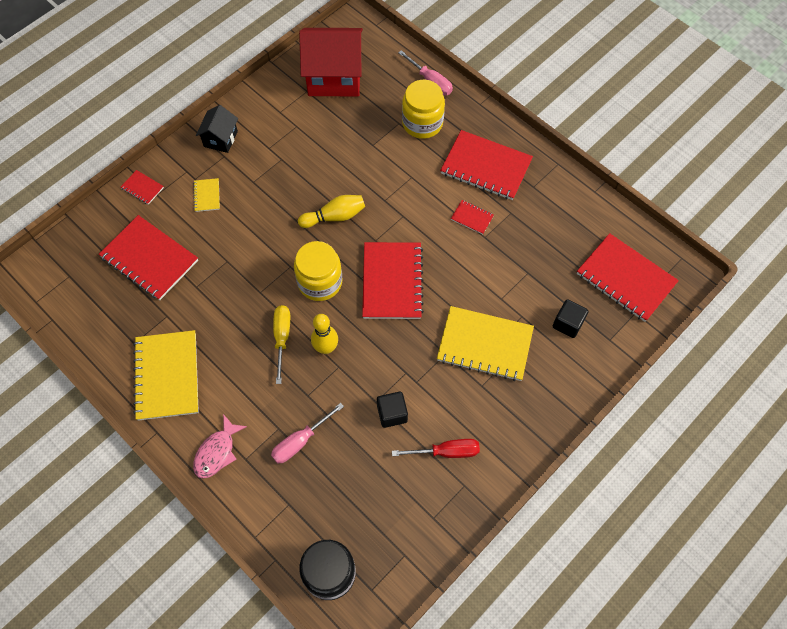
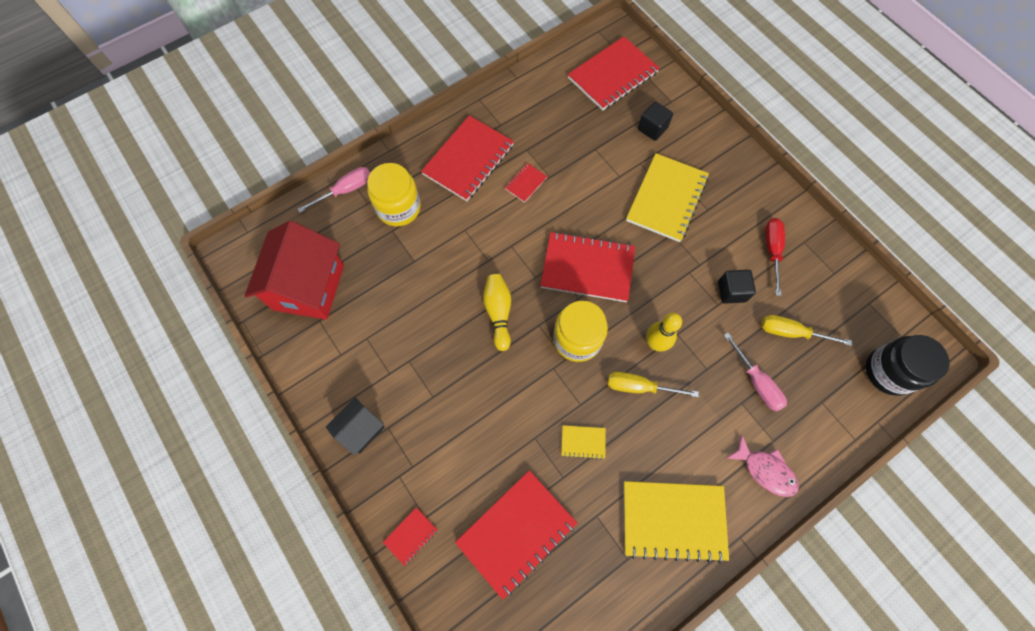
camera: 80 degrees left, 5 degrees up
(207, 196) = (440, 453): yellow notebook -> yellow notebook (583, 442)
(220, 139) = (361, 429): black house -> black house turned 75 degrees counterclockwise
(357, 473) = (791, 332): none -> yellow screwdriver

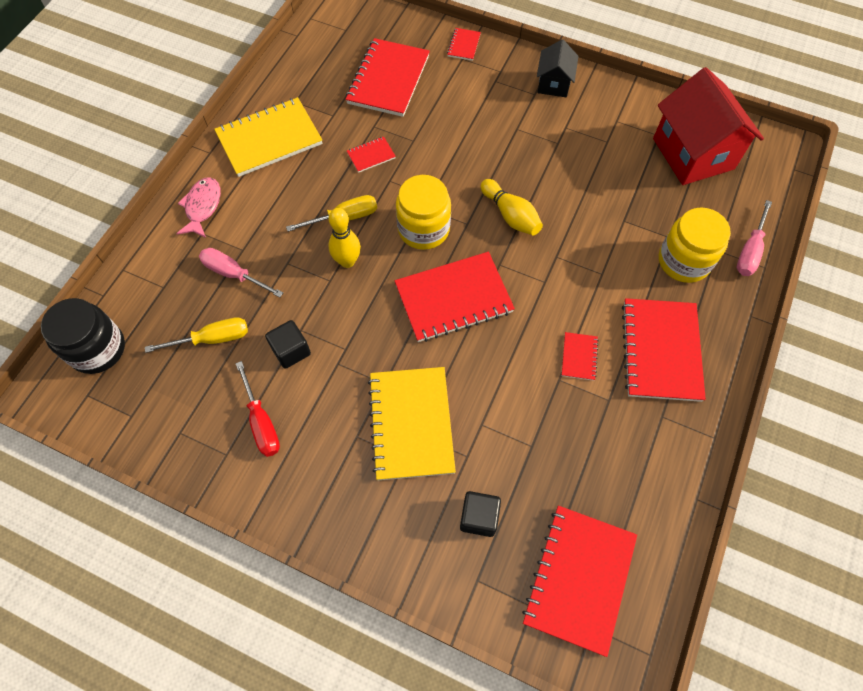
camera: 150 degrees right, 5 degrees down
(583, 442) = (371, 155): yellow notebook -> red notebook
(765, 470) = (202, 207): pink fish -> pink fish turned 90 degrees clockwise

